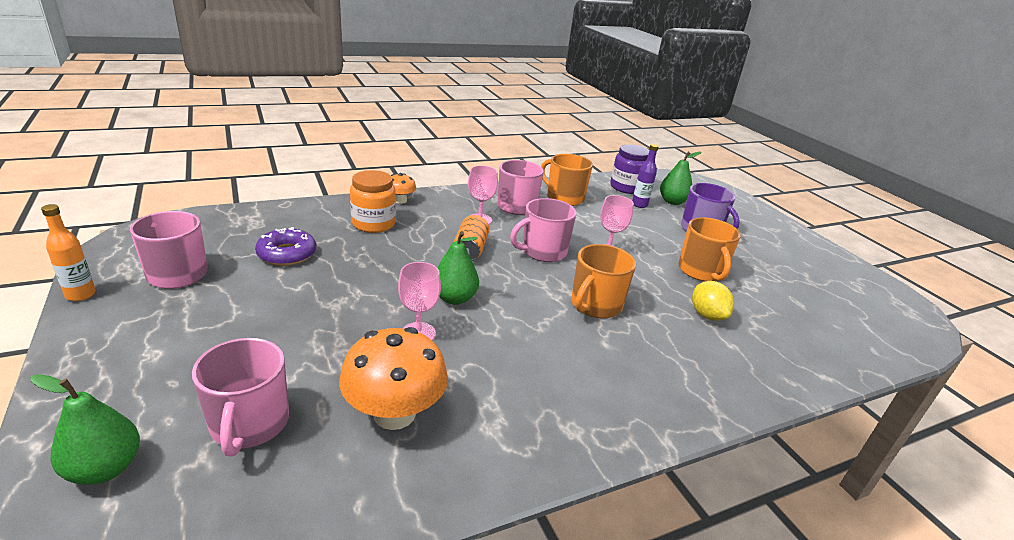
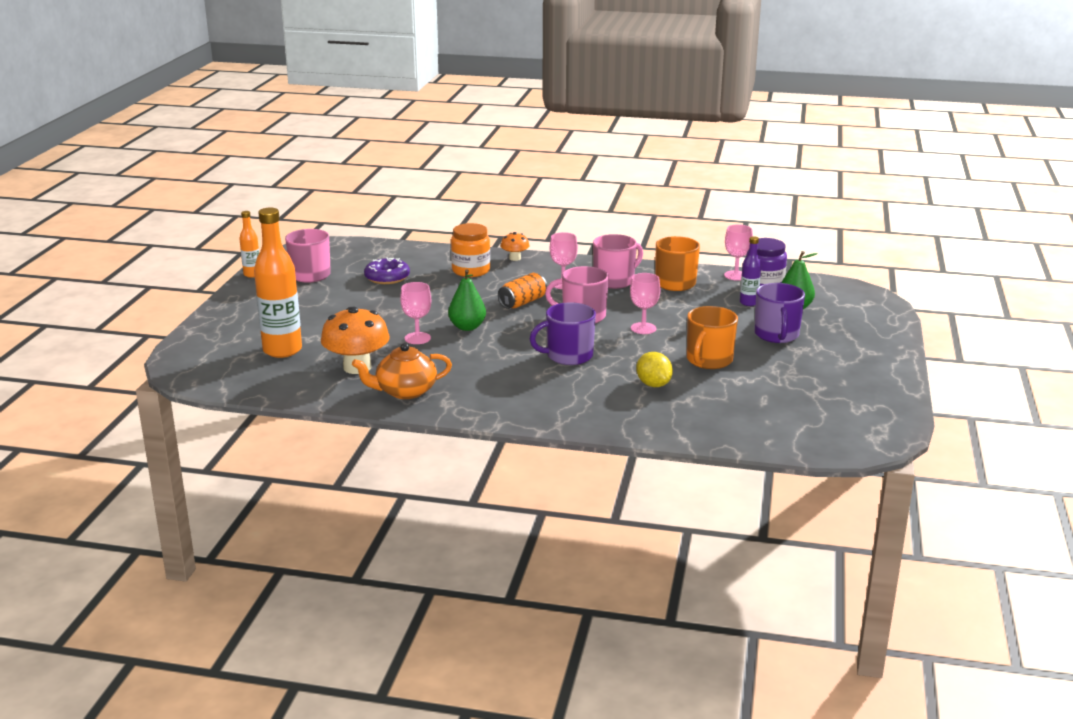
camera: 40 degrees right, 5 degrees down
(105, 468) = (210, 347): green pear -> none
(249, 424) = (282, 350): pink mug -> orange bottle
(502, 432) = (405, 391): none -> orange teapot
(594, 182) = (736, 275): none -> pink goblet
(595, 305) = (568, 356): orange mug -> purple mug
(707, 315) = (653, 384): yellow lemon -> yellow lemon turned 45 degrees counterclockwise

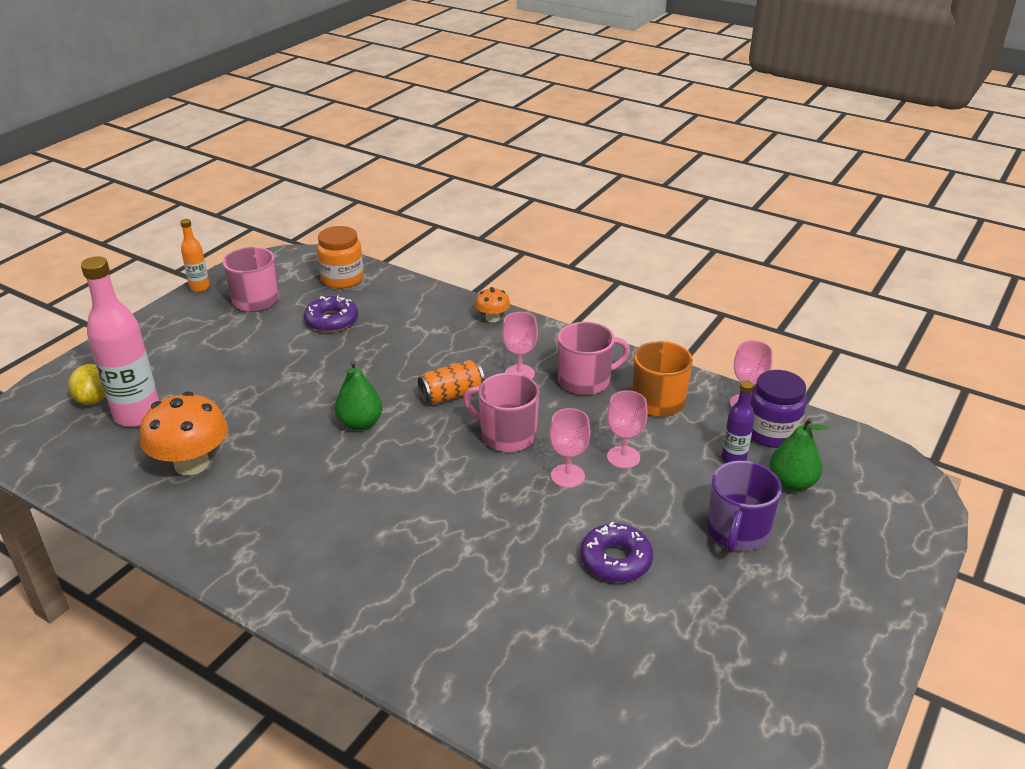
camera: 20 degrees right, 10 degrees up
(282, 350) = (137, 415): orange bottle -> pink bottle
(405, 391) = (212, 520): orange teapot -> none
(417, 338) = (292, 429): pink goblet -> pink goblet (623, 457)
(471, 271) = (429, 328): orange jar -> orange jar (342, 279)
(568, 356) = (442, 505): purple mug -> none
(653, 384) = (514, 589): yellow lemon -> yellow lemon (94, 399)
(709, 360) = (616, 560): orange mug -> purple donut

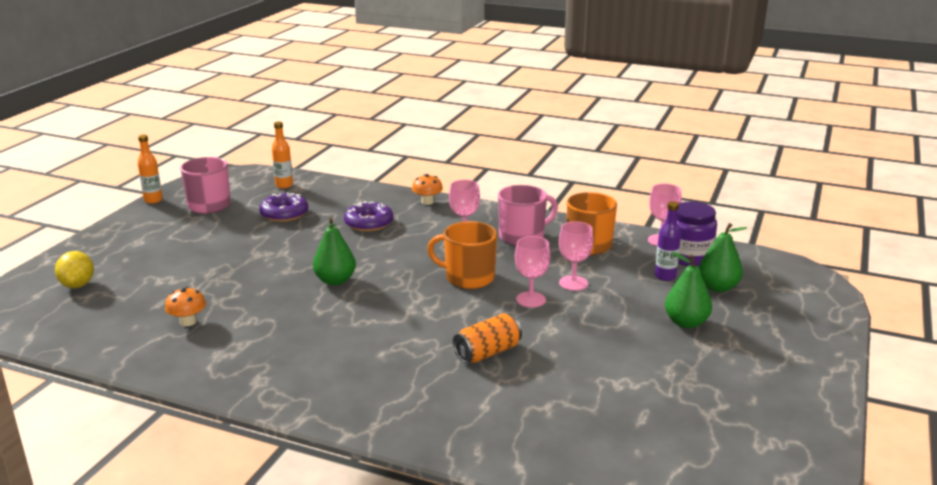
camera: 10 degrees left, 10 degrees down
(137, 415) = (124, 292): pink bottle -> none
(192, 463) = (188, 322): orange mushroom -> orange mushroom, size x0.51
(342, 279) = (284, 185): orange jar -> orange bottle
(452, 395) = (410, 255): orange can -> orange can (487, 352)
(507, 435) = (468, 277): pink mug -> orange mug
(616, 560) = (592, 351): purple donut -> purple donut (369, 223)
(737, 532) = (686, 323): purple mug -> green pear

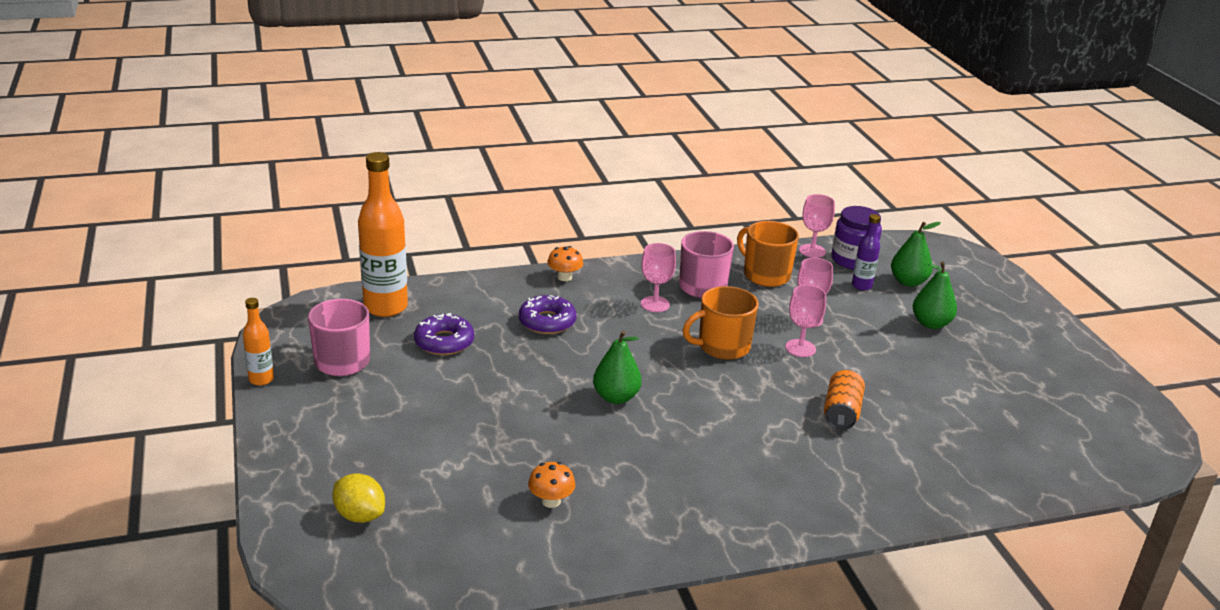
camera: 40 degrees left, 5 degrees up
(284, 185) = (385, 307): orange bottle -> orange bottle, size x1.96

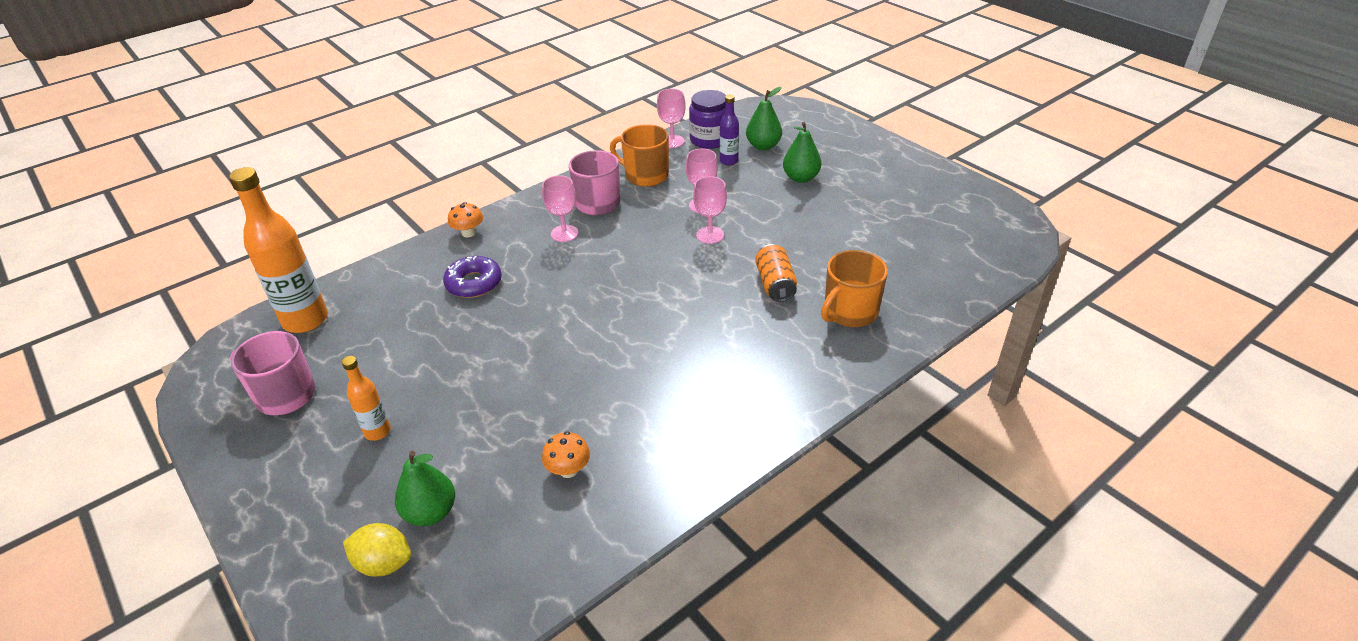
camera: 20 degrees left, 10 degrees up
(261, 379) = (205, 447): orange bottle -> orange bottle (377, 432)
(444, 342) = (383, 338): purple donut -> none
(616, 397) = (575, 338): green pear -> green pear (430, 512)
(722, 346) = (644, 255): orange mug -> orange mug (849, 312)

